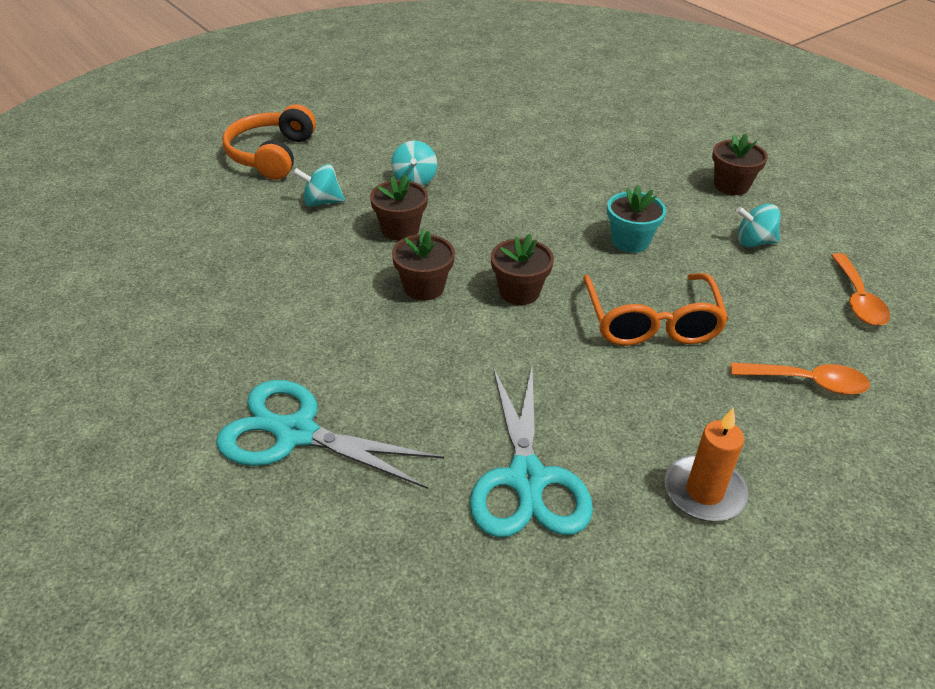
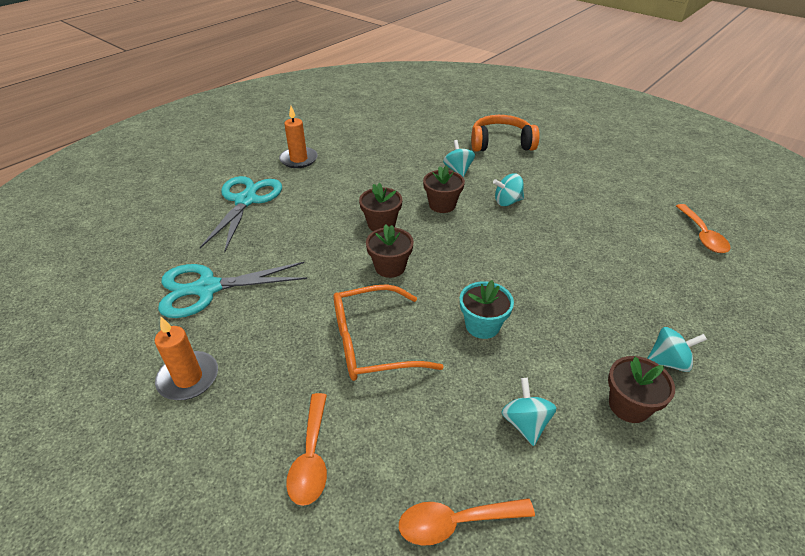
camera: 80 degrees right, 0 degrees up
(190, 359) = (298, 159): none -> orange candle
(518, 86) = (702, 235): none -> orange spoon
(683, 153) = (668, 362): none -> turquoise spinning top

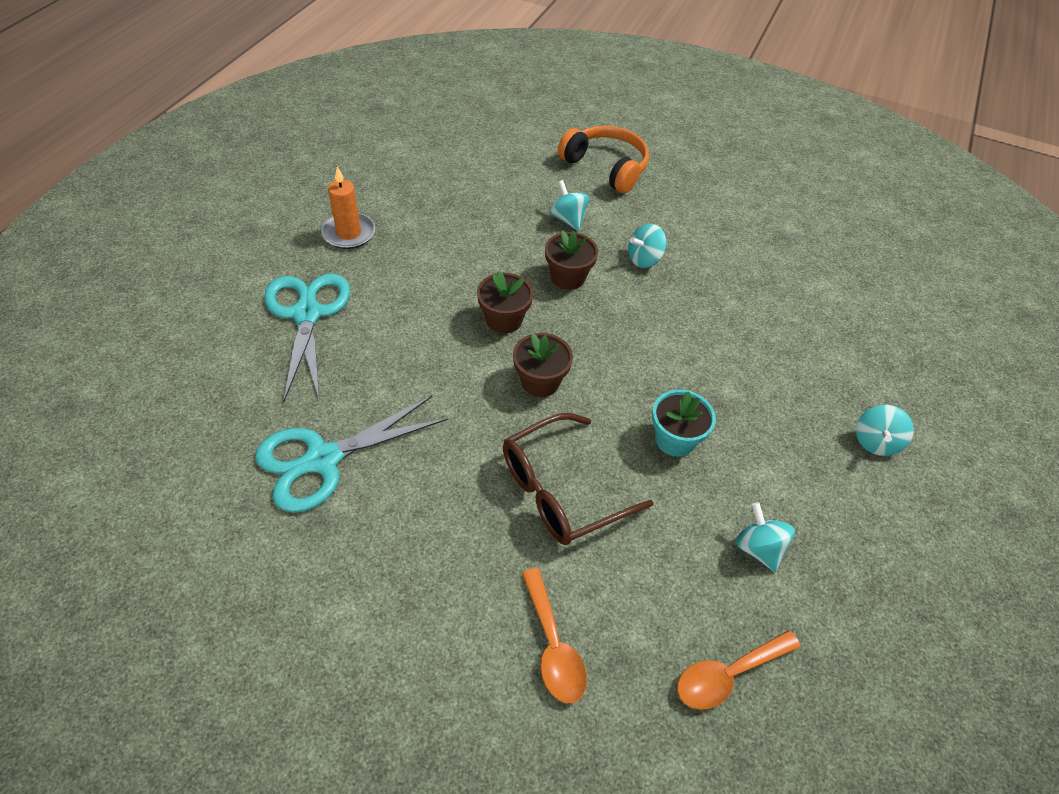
camera: 20 degrees left, 10 degrees up
(188, 378) = (363, 587): orange candle -> none
(372, 343) = (561, 490): orange glasses -> brown glasses
(501, 143) = (606, 167): orange headphones -> orange headphones turned 60 degrees clockwise
(629, 406) = (851, 502): brown flower pot -> none
(668, 362) = (875, 442): turquoise spinning top -> turquoise spinning top turned 135 degrees clockwise
(702, 235) = (869, 271): orange spoon -> none

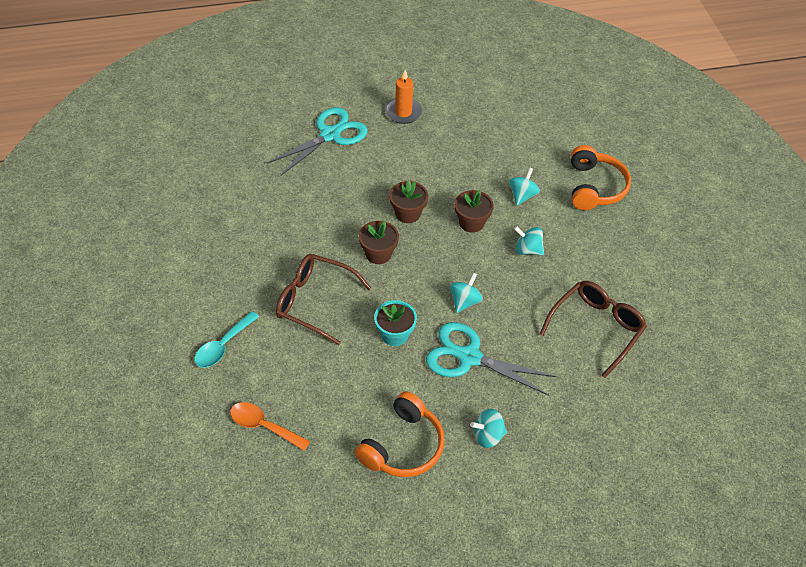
camera: 55 degrees right, 0 degrees up
(323, 459) = (249, 200): turquoise scissors -> turquoise scissors (469, 357)
(553, 646) = (223, 346): orange spoon -> turquoise spoon
(758, 548) = (353, 407): turquoise spinning top -> turquoise spinning top (464, 301)
(786, 273) = (596, 328): none -> brown glasses
(847, 531) = (403, 446): none -> orange headphones

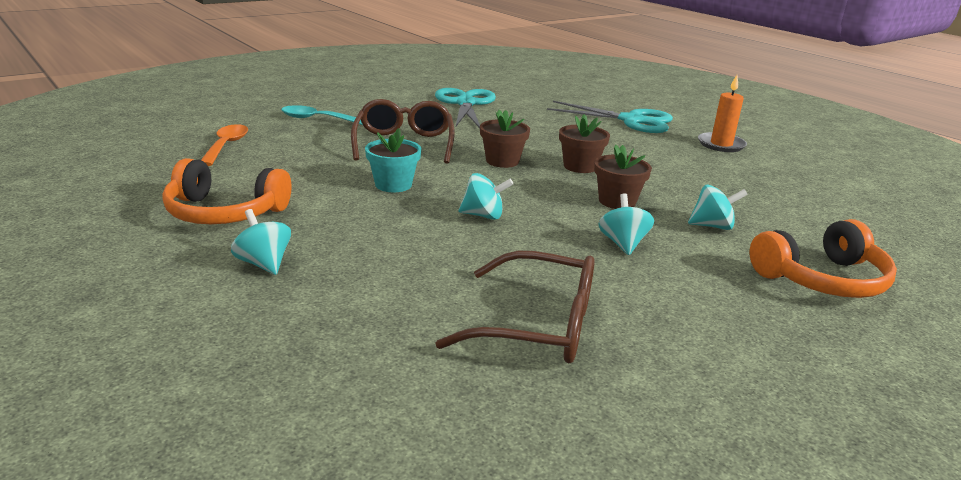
camera: 65 degrees right, 25 degrees down
(469, 357) = (393, 231): turquoise scissors -> turquoise scissors (465, 103)

